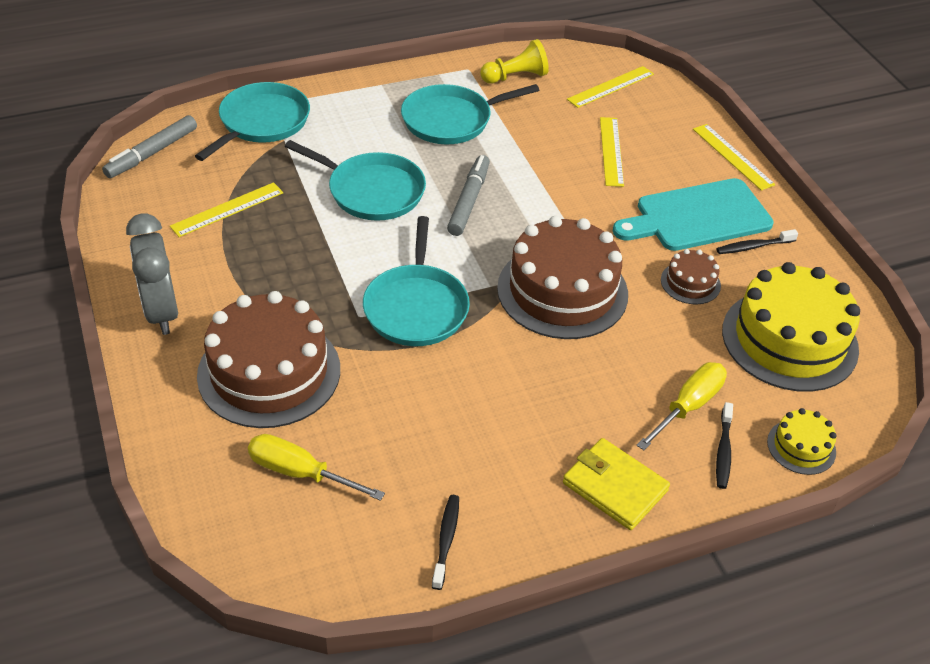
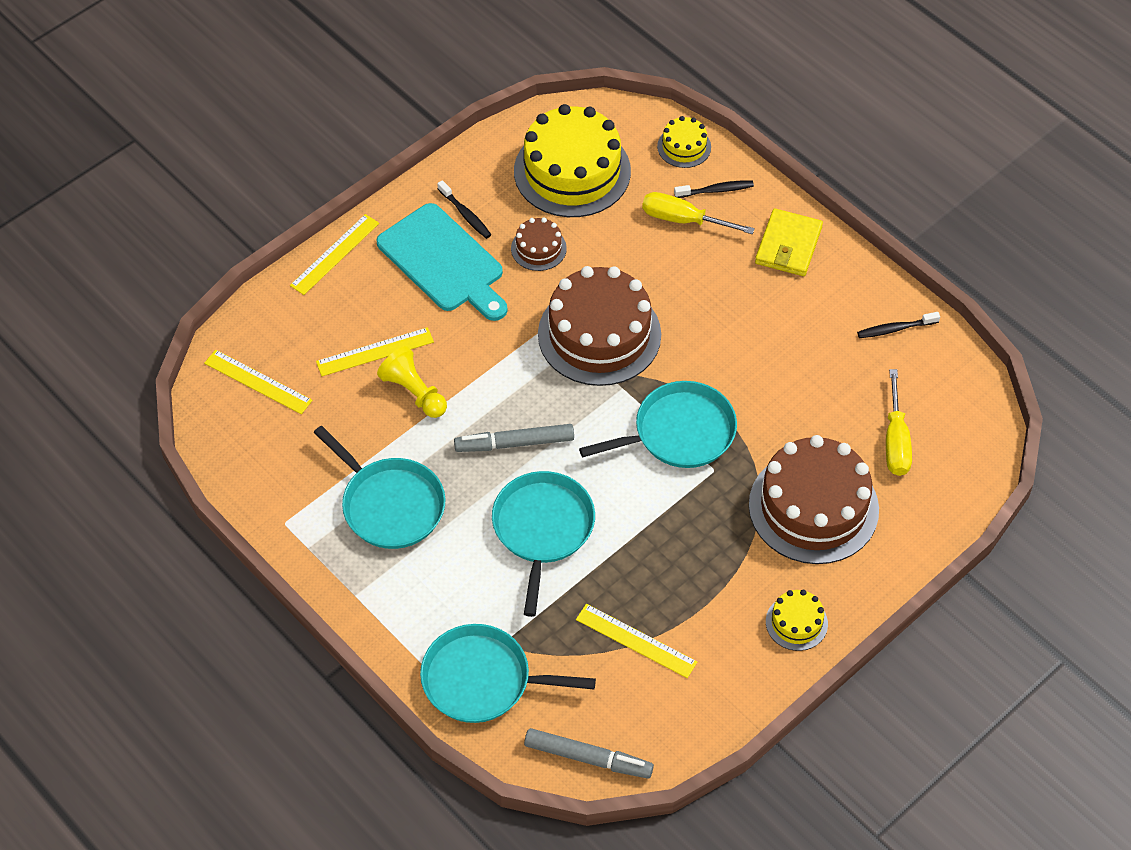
camera: 110 degrees left, 10 degrees up
(162, 312) = (796, 622): grey clock -> yellow cake
(515, 77) = (279, 473): yellow pawn -> yellow pawn (414, 392)

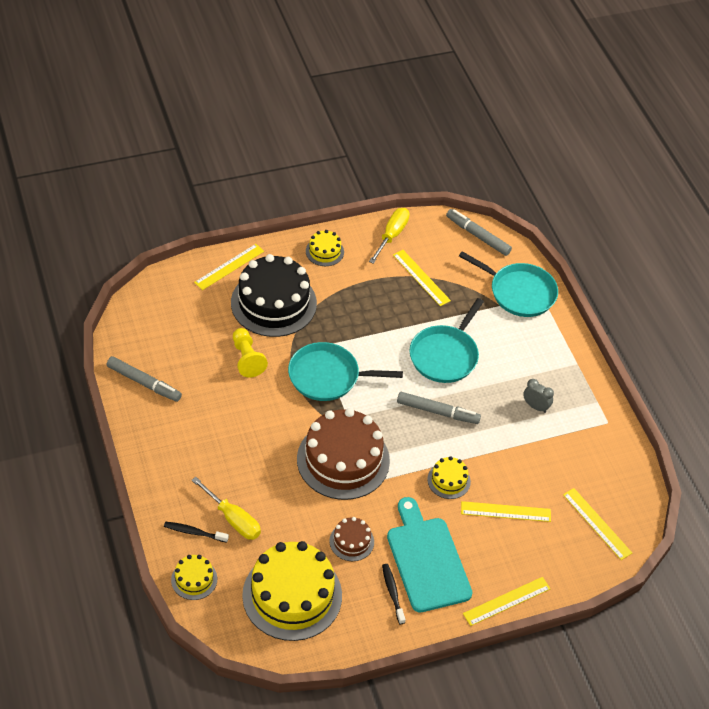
camera: 160 degrees left, 5 degrees down
(390, 505) = (535, 406): turquoise pan -> grey clock
(414, 392) = (490, 472): yellow pawn -> yellow pawn (247, 359)
(460, 361) = (448, 480): none -> yellow cake
(788, 245) = (172, 468): yellow wallet -> none
(813, 507) = (273, 303): brown cake -> black cake
(895, 329) = (144, 383): black toothbrush -> grey marker
(895, 440) = (196, 319): yellow screwdriver -> yellow screwdriver (391, 235)
(909, 537) = (229, 266): none -> yellow ruler

